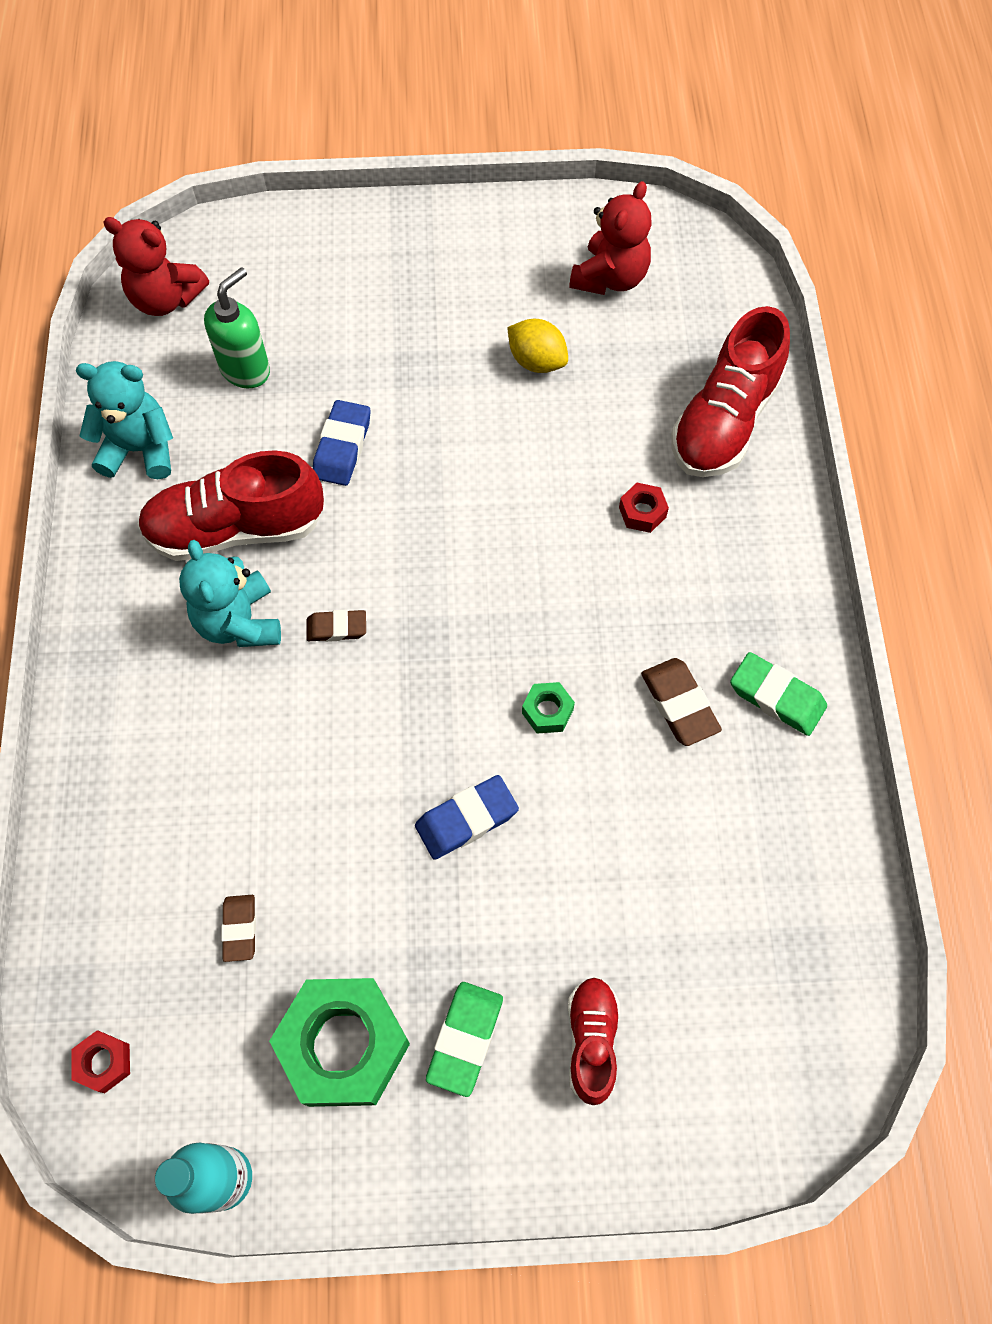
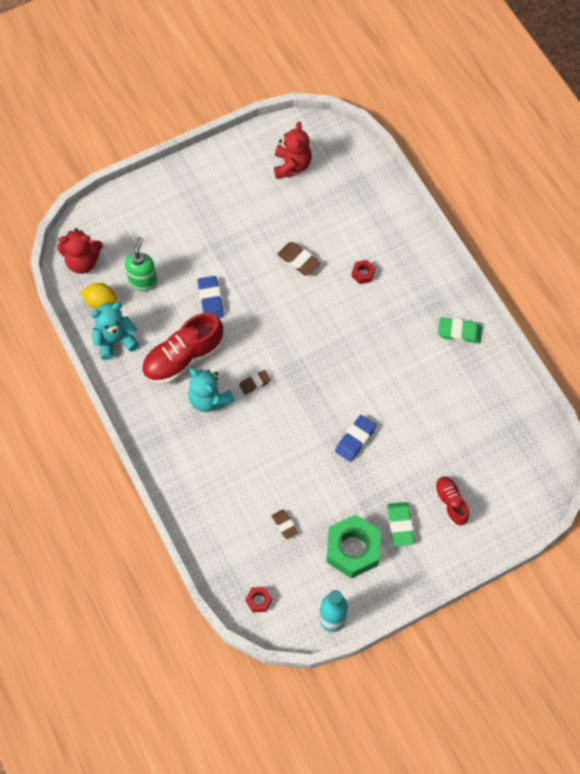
camera: 25 degrees left, 0 degrees up
(537, 361) = (279, 221): yellow lemon -> yellow lemon (101, 302)
(547, 711) = (366, 380): green nut -> none
(679, 704) = (420, 353): brown eraser -> brown eraser (299, 260)
(724, 421) = (378, 215): red shoe -> none

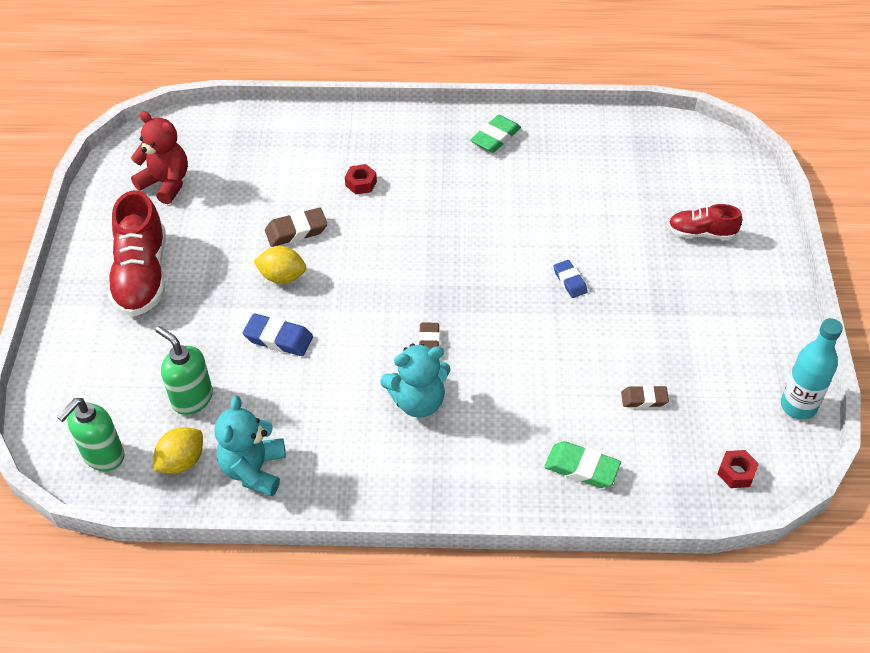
camera: 60 degrees left, 15 degrees down
(83, 262) = (103, 456): red teddy bear -> green soap dispenser
(183, 358) = (338, 404): red shoe -> red shoe (142, 276)
(258, 274) = (282, 277): none -> yellow lemon
(353, 549) = (713, 345): green nut -> none
(355, 439) = (570, 281): blue eraser -> blue eraser, size x0.66
(400, 525) = (705, 288): green eraser -> green eraser (581, 468)

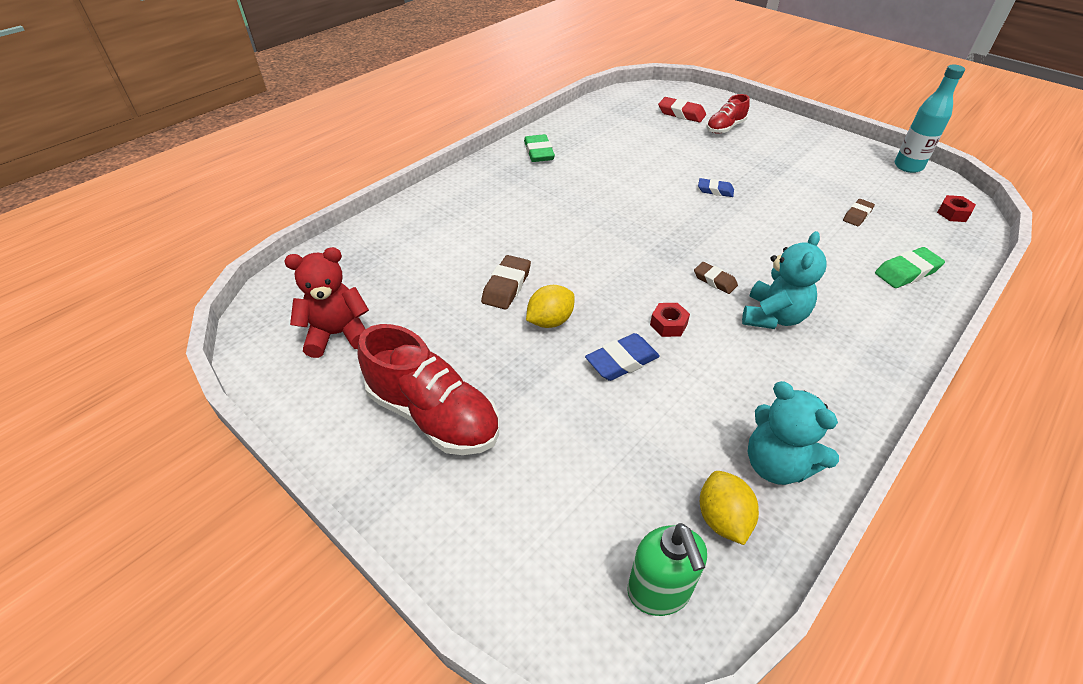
camera: 50 degrees left, 5 degrees down
(192, 399) = (641, 464): green soap dispenser -> none
(361, 183) = (500, 228): red nut -> red nut (668, 324)
(689, 188) = (681, 113): none -> red eraser

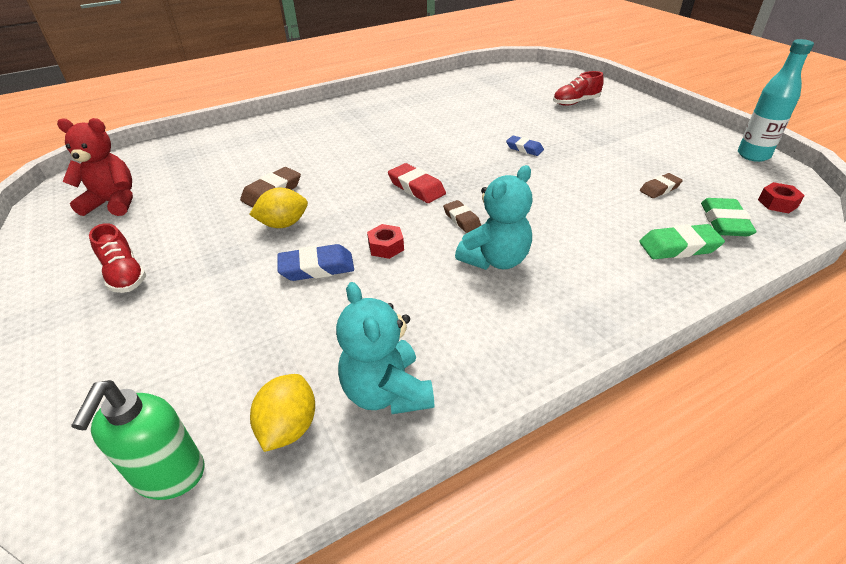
camera: 20 degrees right, 5 degrees down
(433, 415) = (125, 275): red shoe -> red shoe, size x0.56
(539, 152) = (387, 102): green eraser -> green eraser (724, 222)
(681, 113) = (541, 88): red eraser -> red eraser (416, 187)

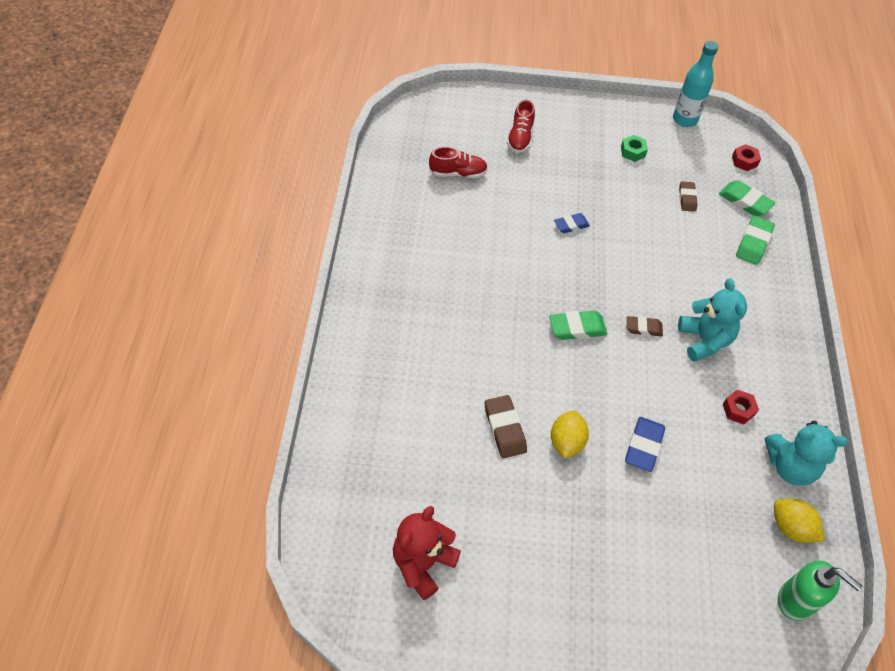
camera: 60 degrees left, 15 degrees up
(125, 275) = (565, 580): red shoe -> red shoe (458, 173)
(386, 247) = (646, 392): red nut -> red nut (738, 410)
(416, 187) = (577, 328): red eraser -> green eraser
(658, 146) = (633, 152): none -> green nut

